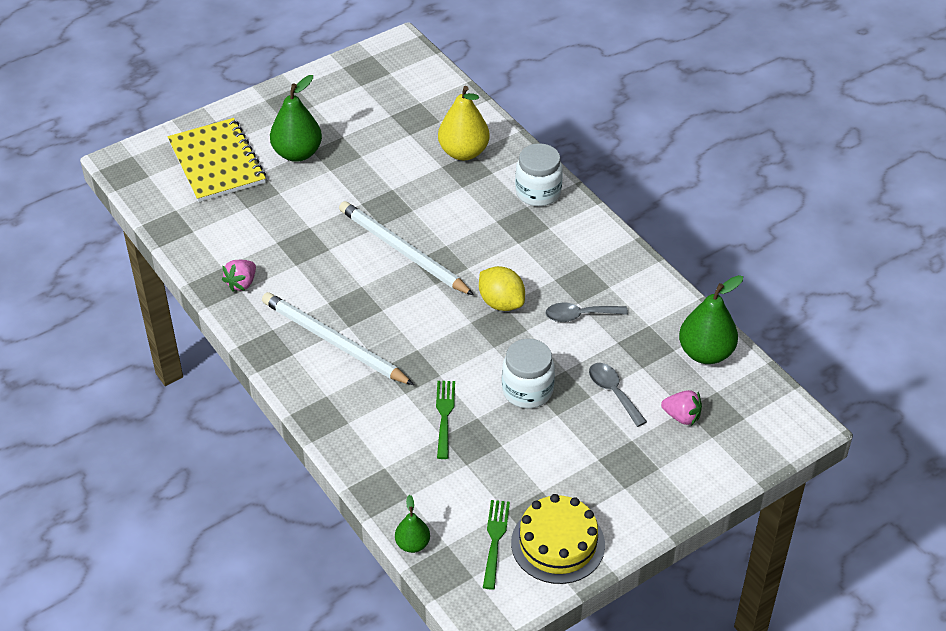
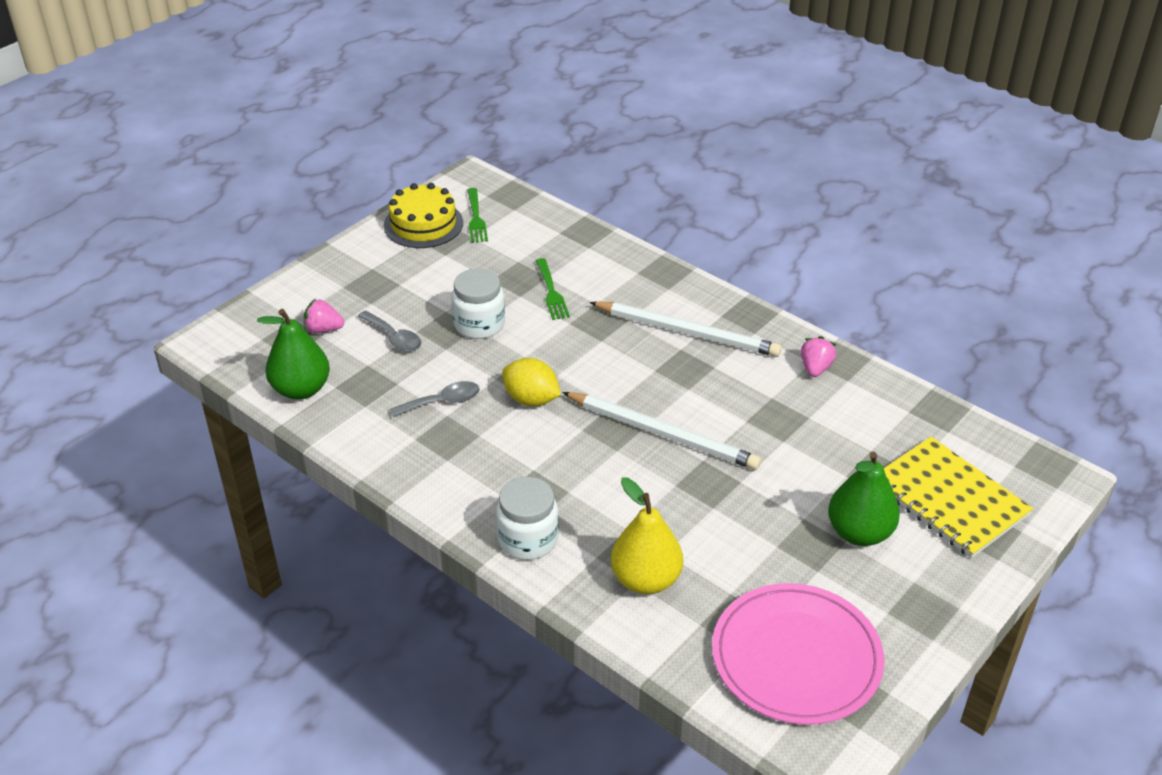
camera: 165 degrees right, 5 degrees down
(387, 93) = (796, 657): none -> pink plate
(412, 544) = (542, 205): green pear -> none

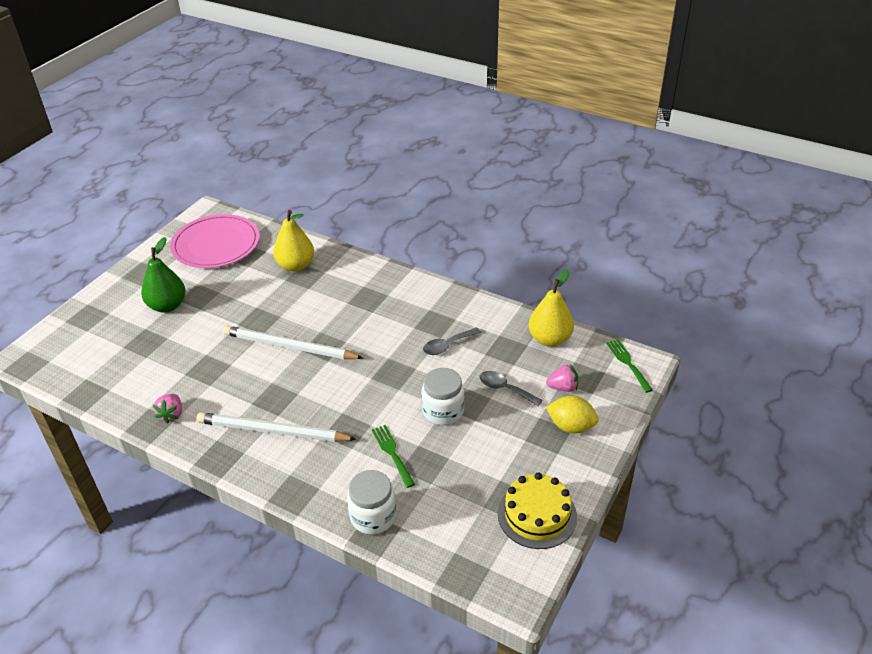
camera: 170 degrees right, 0 degrees up
(301, 389) = (549, 339): green pear -> yellow pear
(476, 218) = (489, 532): green fork -> green fork (628, 363)
(528, 539) = (366, 275): white jar -> white jar (373, 516)
(531, 399) = (385, 357): yellow lemon -> yellow lemon (571, 426)
(949, 499) = (104, 333): yellow notebook -> none

